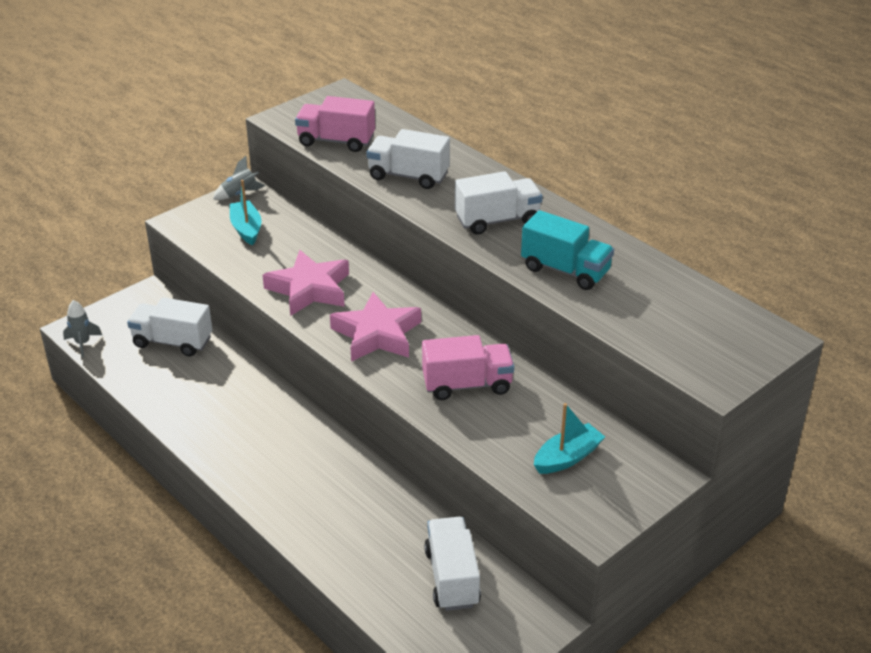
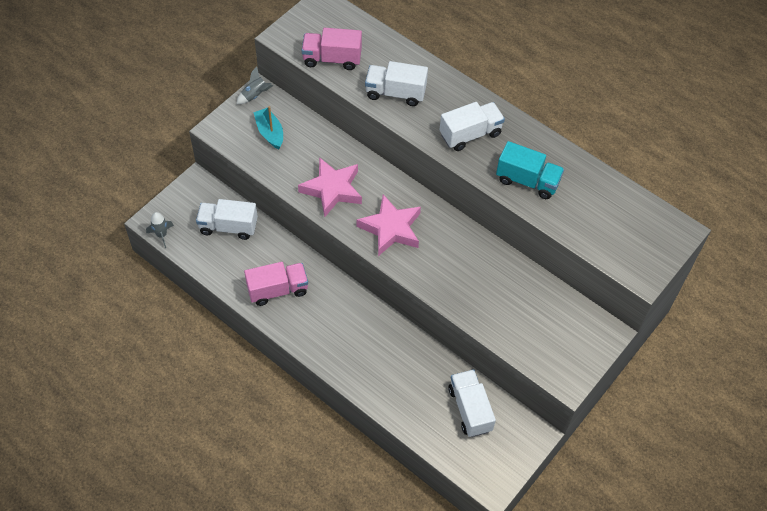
camera: 10 degrees left, 20 degrees up
(467, 385) = (463, 269): pink truck -> pink truck (277, 290)
(567, 457) = (542, 325): turquoise boat -> none

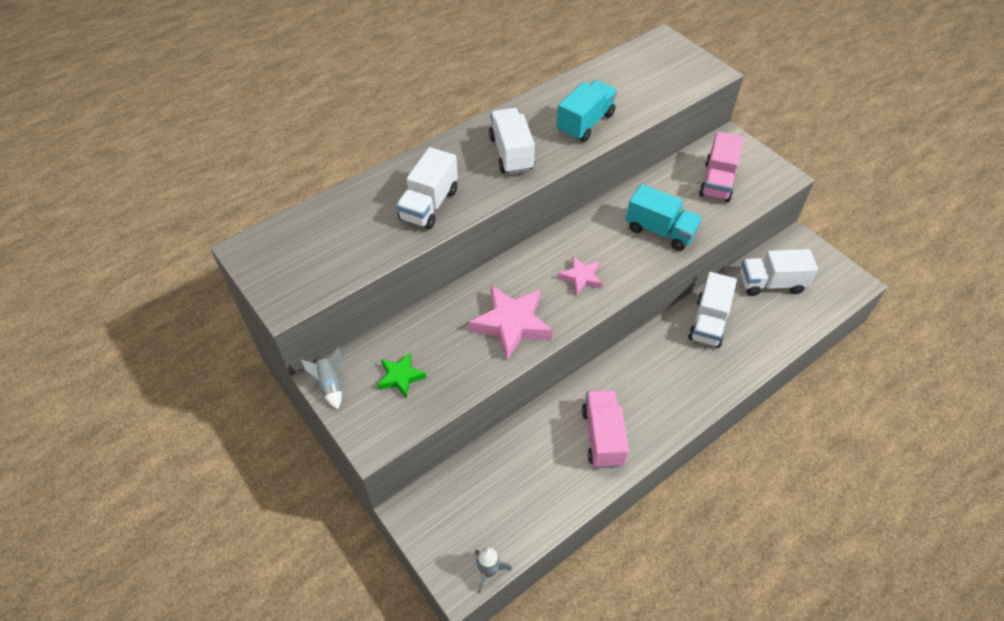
camera: 75 degrees left, 5 degrees down
(228, 227) = (495, 480): white truck -> white truck (708, 322)
(270, 132) = (400, 377): turquoise boat -> green star
(332, 59) = (349, 256): pink truck -> pink truck (717, 181)
(391, 229) = (581, 278): pink star -> pink star, size x0.56
(461, 281) = (660, 231): none -> turquoise truck

